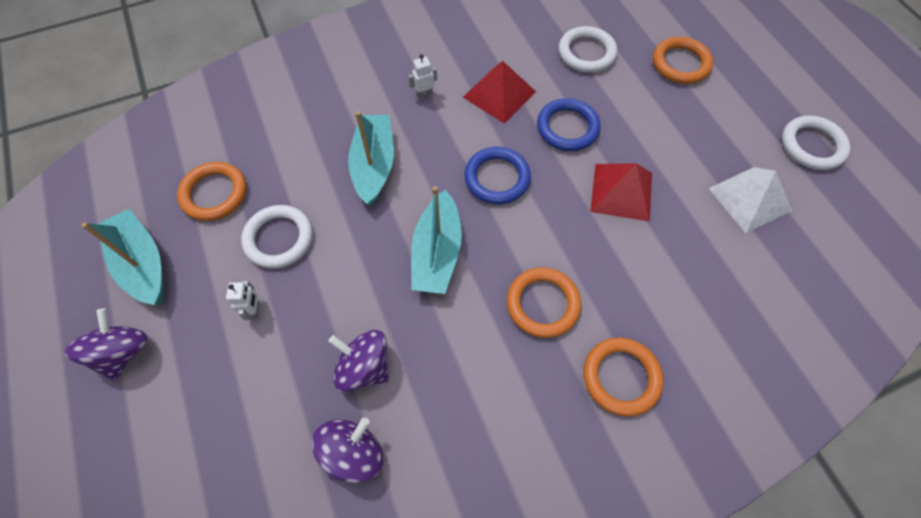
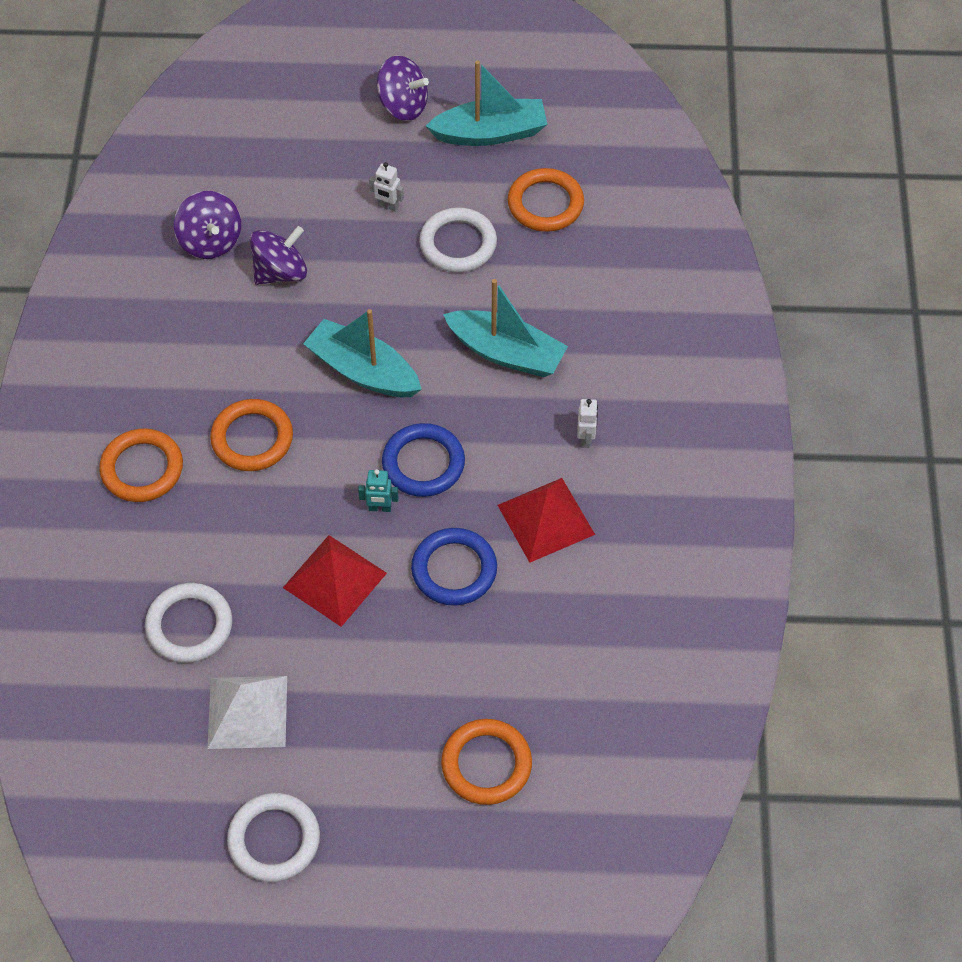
camera: 115 degrees right, 5 degrees down
(549, 189) = (380, 508): none -> turquoise robot
(586, 53) = (564, 655): white ring -> white ring (189, 625)

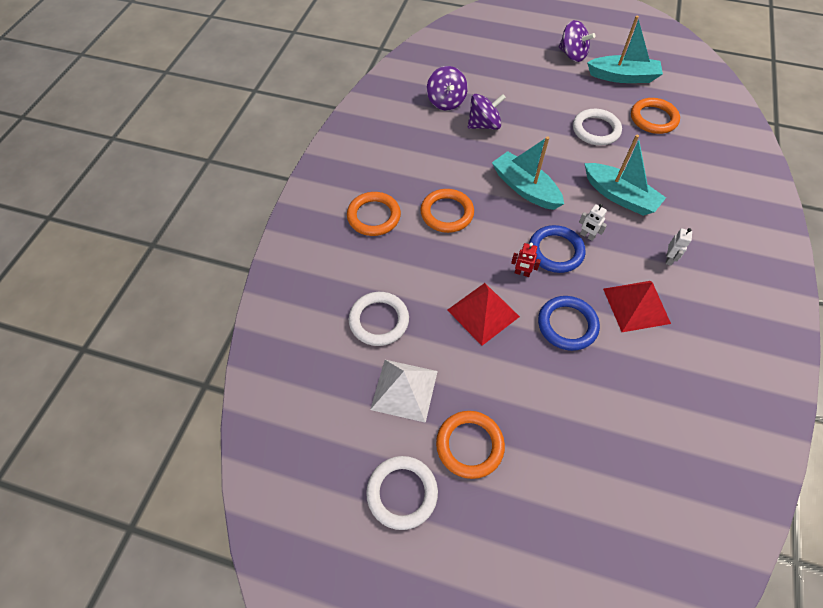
camera: 15 degrees right, 0 degrees up
(380, 508) = (522, 273): turquoise robot -> red robot
(388, 206) = (555, 103): white robot -> white robot (587, 236)
(486, 764) = (573, 475): orange ring -> orange ring (469, 445)

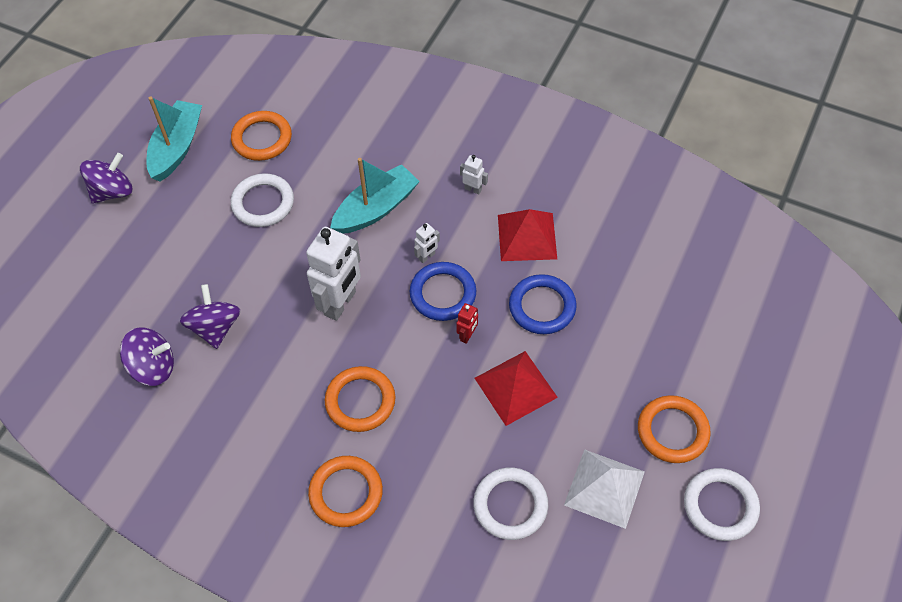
camera: 80 degrees left, 0 degrees up
(525, 188) = (340, 303): turquoise boat -> white robot

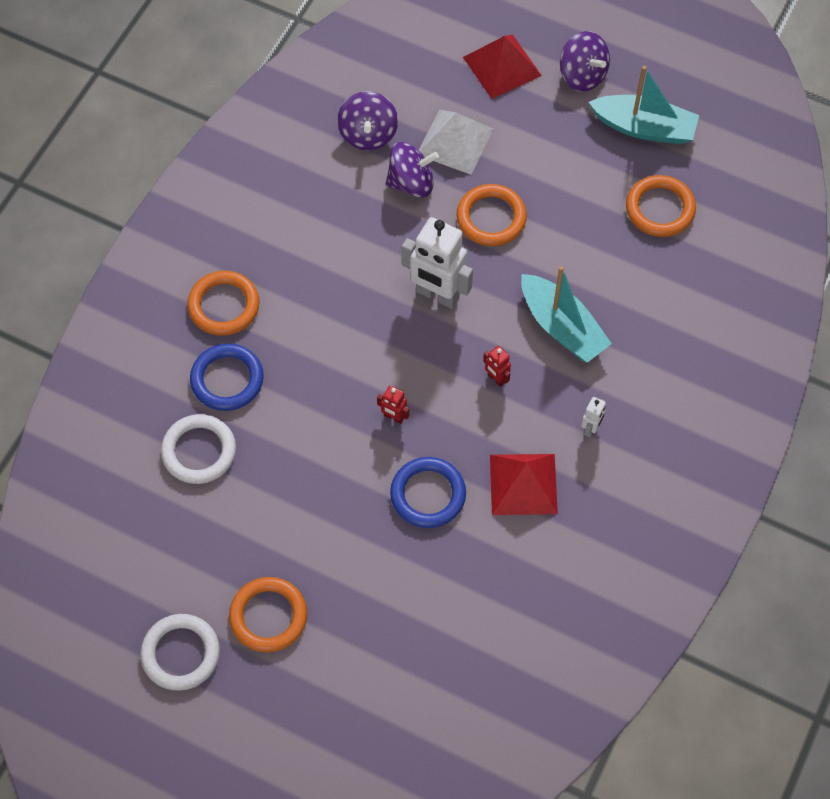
camera: 90 degrees right, 5 degrees up
(263, 203) = (568, 215): white ring -> none
(360, 401) = (321, 316): orange ring -> orange ring (491, 218)
(427, 257) = (496, 378): white robot -> red robot
(443, 294) = (447, 394): blue ring -> blue ring (227, 379)
(515, 387) = (329, 462): red pyramid -> red pyramid (502, 66)
(604, 488) = (210, 541): white pyramid -> white pyramid (455, 141)

